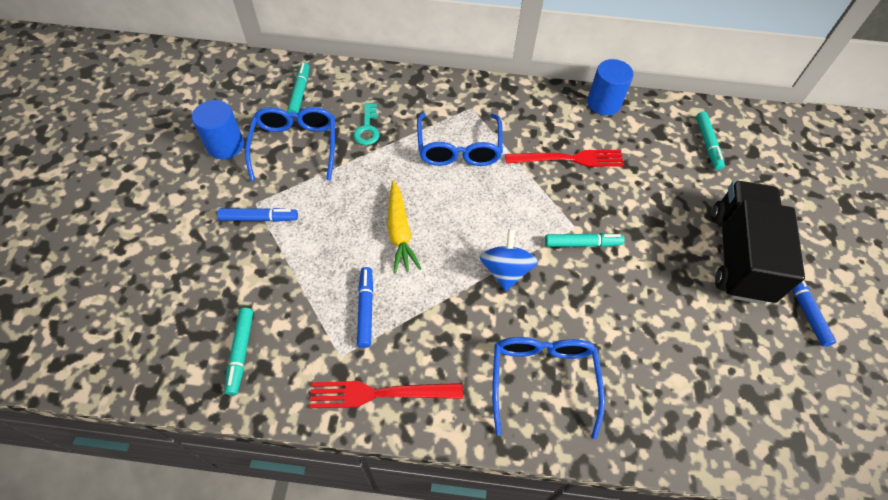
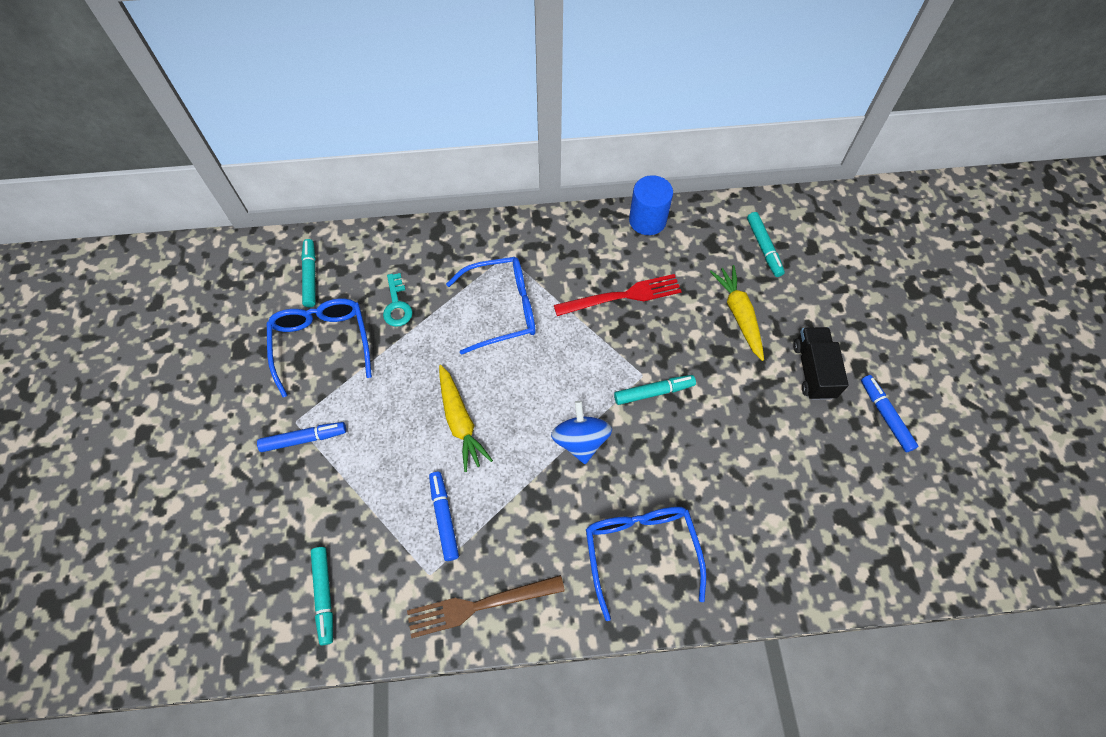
camera: 10 degrees left, 5 degrees up
(225, 145) = (243, 359): blue cylinder -> none
(380, 393) = (480, 605): red fork -> brown fork
(459, 149) = (503, 309): blue glasses -> blue glasses turned 90 degrees counterclockwise
(674, 194) = (739, 315): none -> yellow carrot
(739, 255) = (813, 370): black truck -> black truck, size x0.58

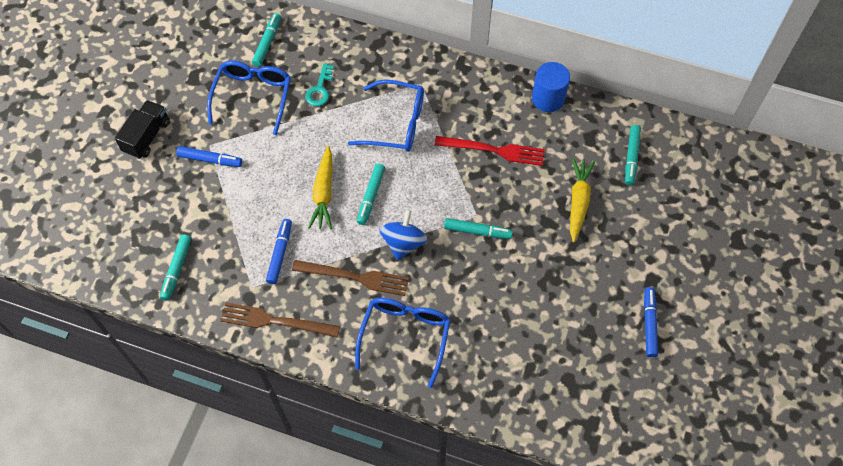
camera: 25 degrees right, 0 degrees up
(516, 403) = (371, 196): none -> turquoise marker
(546, 506) = (354, 277): none -> brown fork
(813, 370) = (612, 267): black truck -> black truck (147, 136)

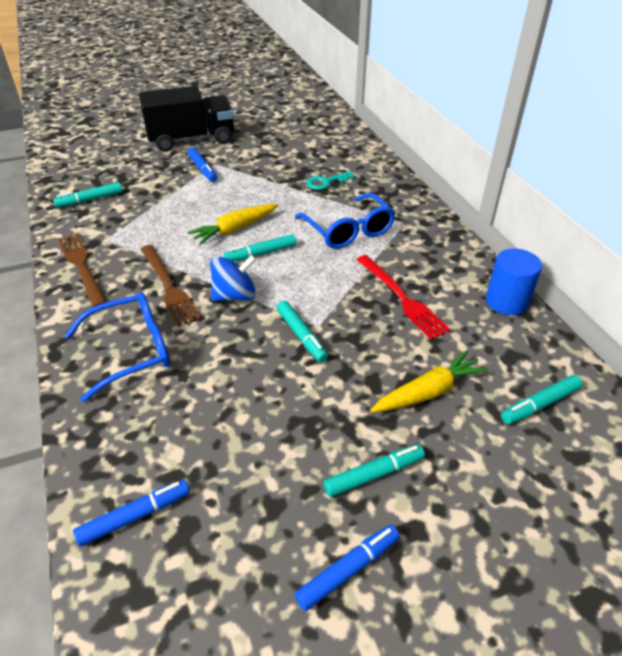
camera: 50 degrees right, 20 degrees down
(147, 136) = (191, 140): black truck -> black truck, size x1.72
(253, 96) = (279, 160): blue glasses -> none
(267, 43) = (332, 145): turquoise marker -> turquoise marker (374, 474)
(280, 253) = (152, 237): blue marker -> blue marker (135, 516)

